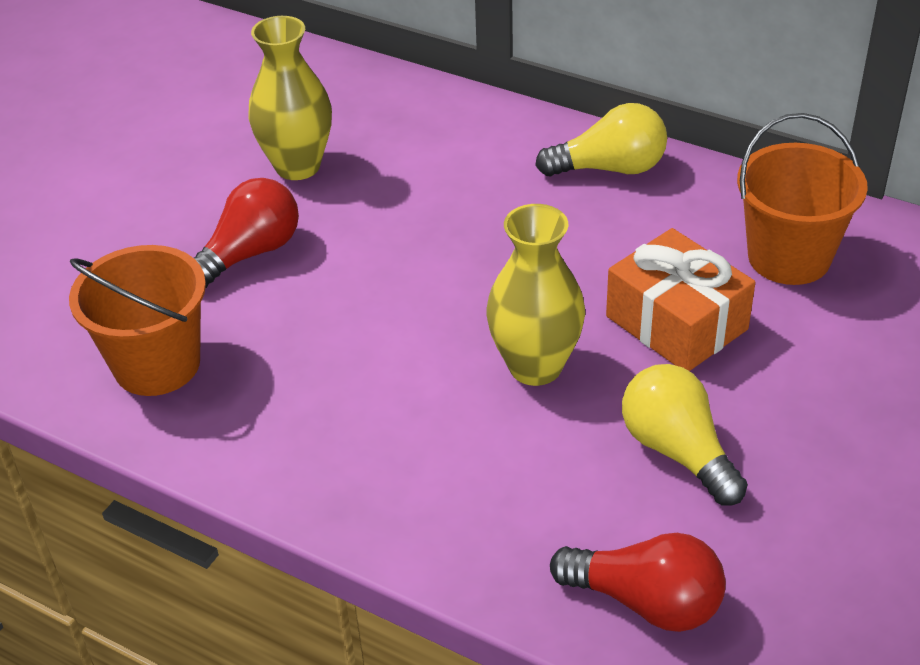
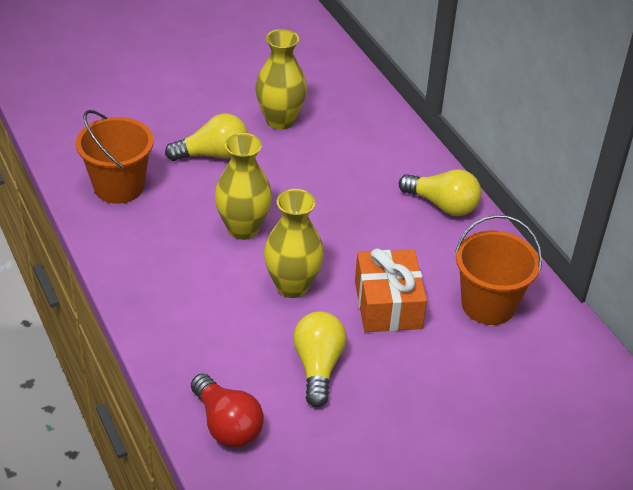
camera: 30 degrees right, 0 degrees up
(250, 253) = (213, 154): red light bulb -> yellow light bulb
(392, 328) = (243, 229): none -> yellow vase

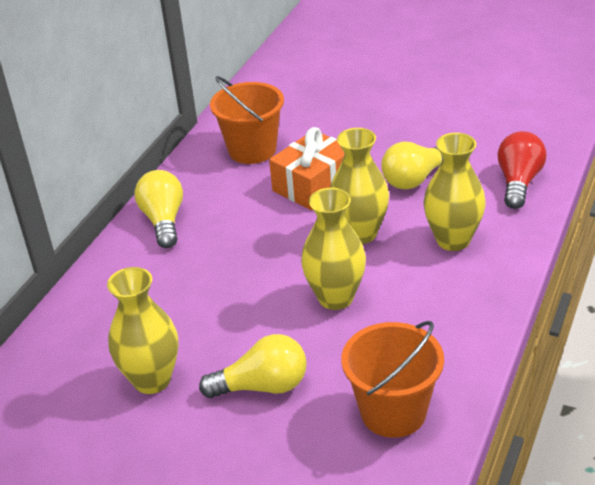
camera: 125 degrees left, 5 degrees down
(213, 154) = (263, 386): yellow light bulb -> yellow light bulb turned 135 degrees clockwise
(216, 326) = (453, 240): none -> yellow vase

